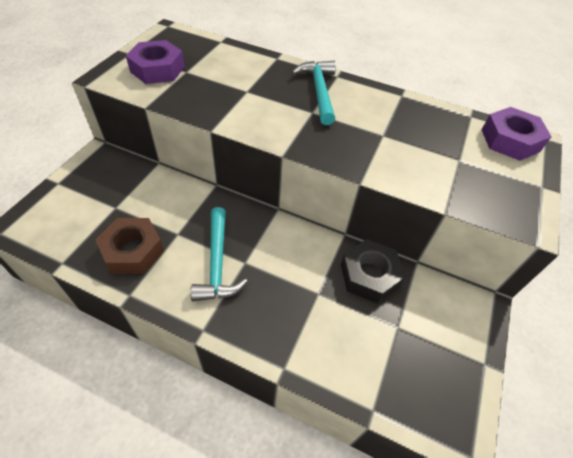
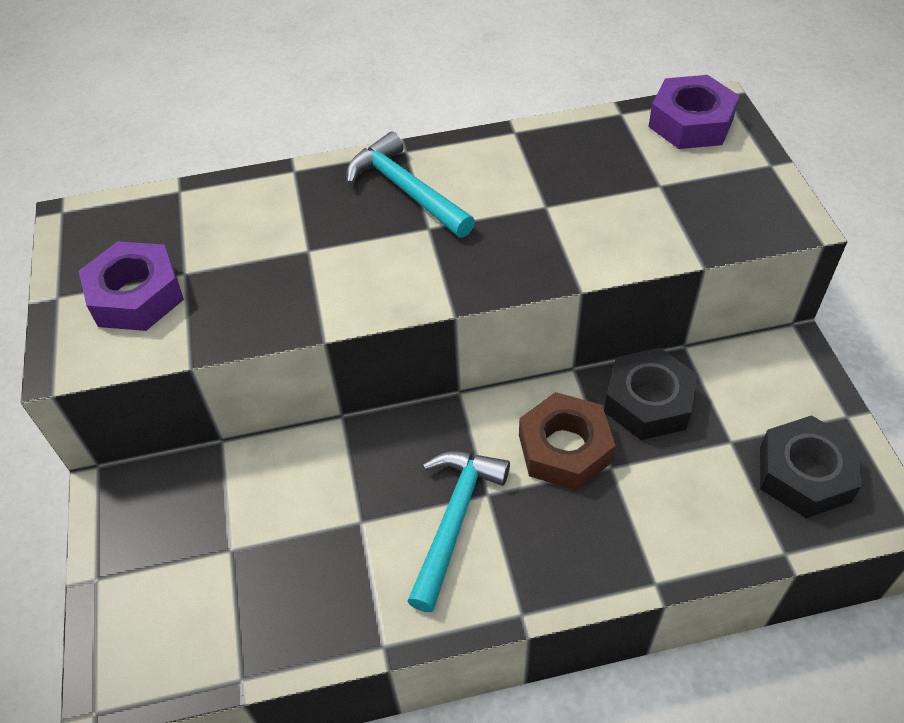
camera: 30 degrees left, 0 degrees up
(133, 251) = (325, 588): brown nut -> brown nut (565, 448)
(217, 263) = (454, 520): turquoise hammer -> turquoise hammer turned 120 degrees counterclockwise
(426, 376) = (804, 474): none -> black nut

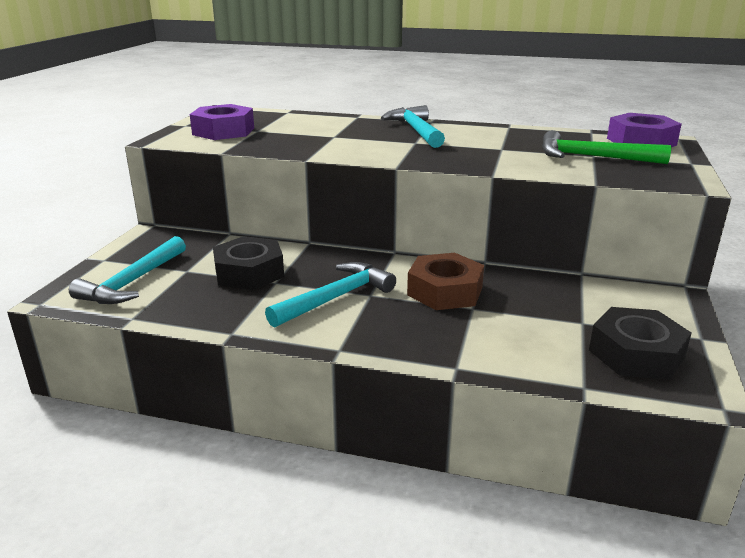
camera: 25 degrees right, 25 degrees down
(180, 608) = (133, 282): none -> turquoise hammer
(648, 402) = (529, 289): black nut -> black nut (249, 272)
(662, 192) = (592, 157): none -> green hammer

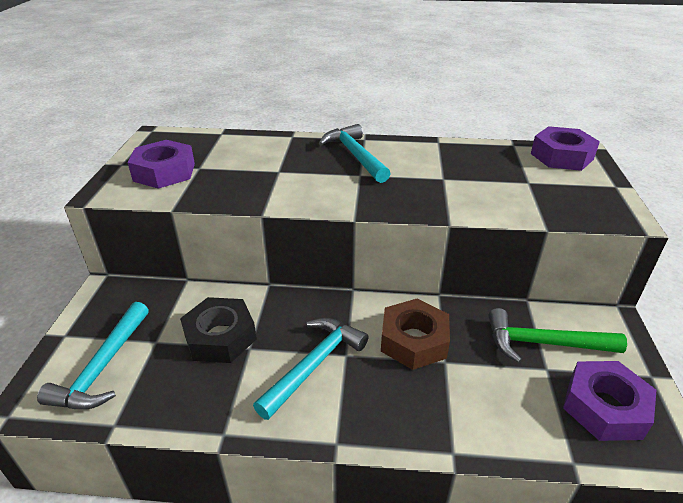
camera: 10 degrees left, 10 degrees up
(592, 157) = (529, 186): green hammer -> green hammer (543, 343)
(636, 354) = (604, 407): black nut -> purple nut

